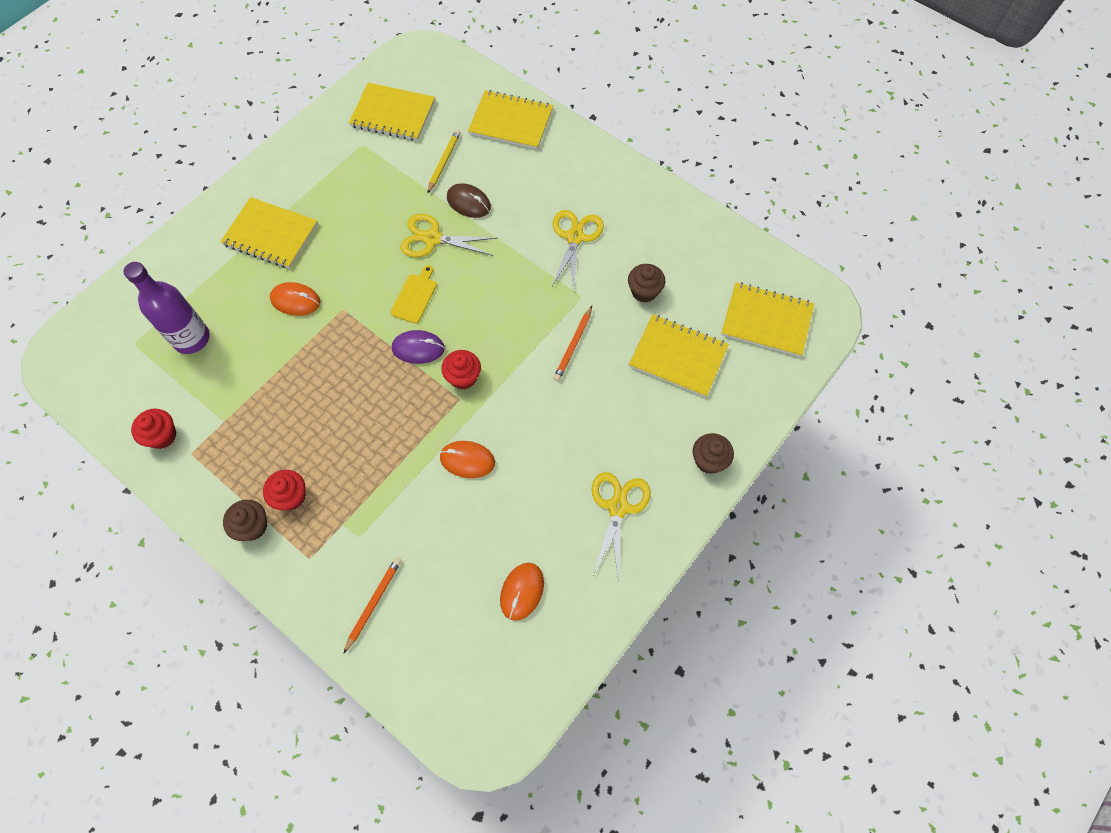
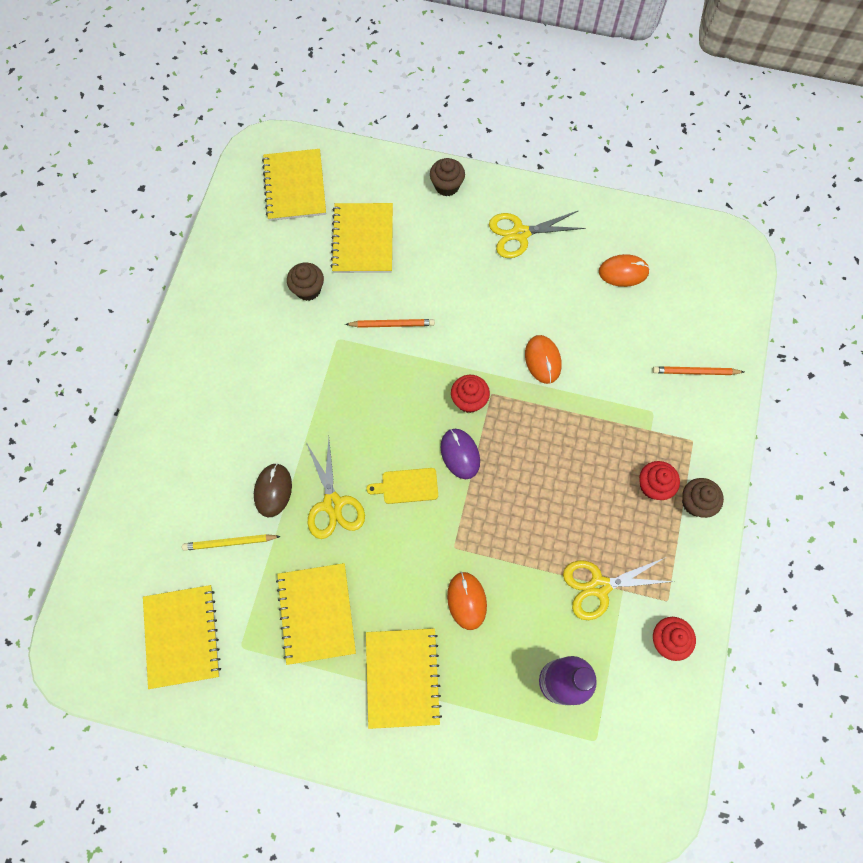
camera: 115 degrees left, 5 degrees up
(511, 122) = (146, 499): yellow notebook -> yellow notebook (316, 613)
(575, 237) = (273, 371): yellow scissors -> yellow scissors (599, 586)

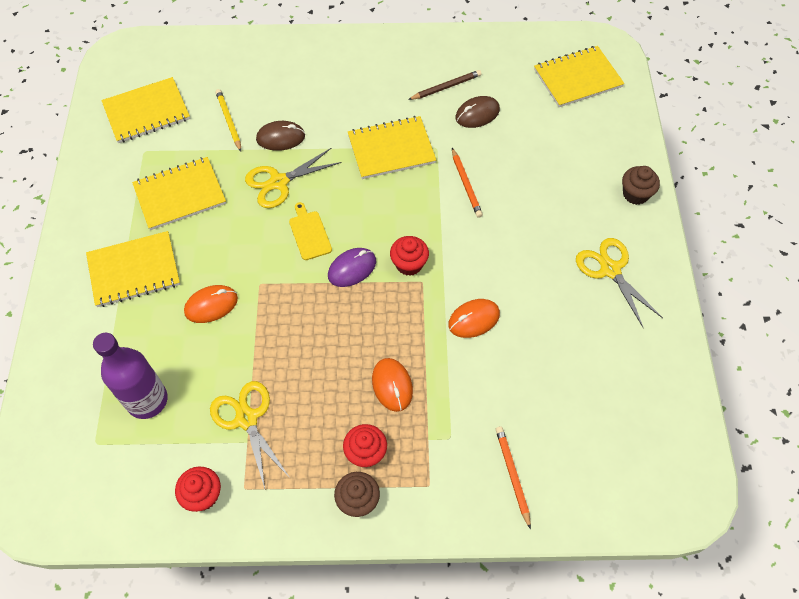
camera: 75 degrees right, 10 degrees down
(262, 308) = (446, 87): none -> brown pencil
(308, 289) = (477, 114): brown cupcake -> brown mouse
(363, 239) = (545, 141): yellow notebook -> yellow notebook (391, 149)
(623, 272) = (607, 378): orange mouse -> orange mouse (392, 385)

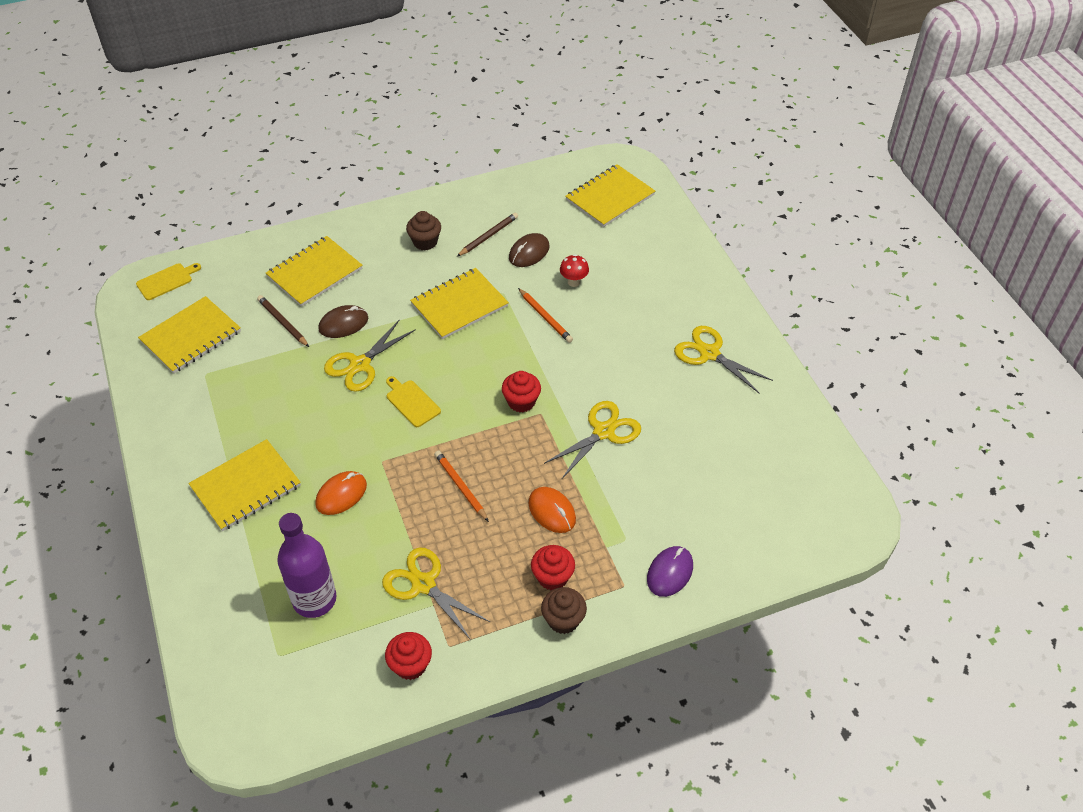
camera: 20 degrees left, 10 degrees down
(148, 53) = (166, 281): none -> yellow cutting board
(180, 195) = (262, 404): yellow notebook -> yellow notebook (314, 273)
(229, 121) = (282, 322): yellow pencil -> brown pencil
(352, 269) = (468, 421): purple mouse -> purple mouse (670, 572)
(473, 319) = (603, 432): orange mouse -> yellow scissors
(507, 156) = (573, 282): none -> red mushroom
(512, 475) = (696, 552): orange pencil -> orange pencil (460, 486)
(635, 194) = (705, 283): brown cupcake -> brown cupcake (425, 242)

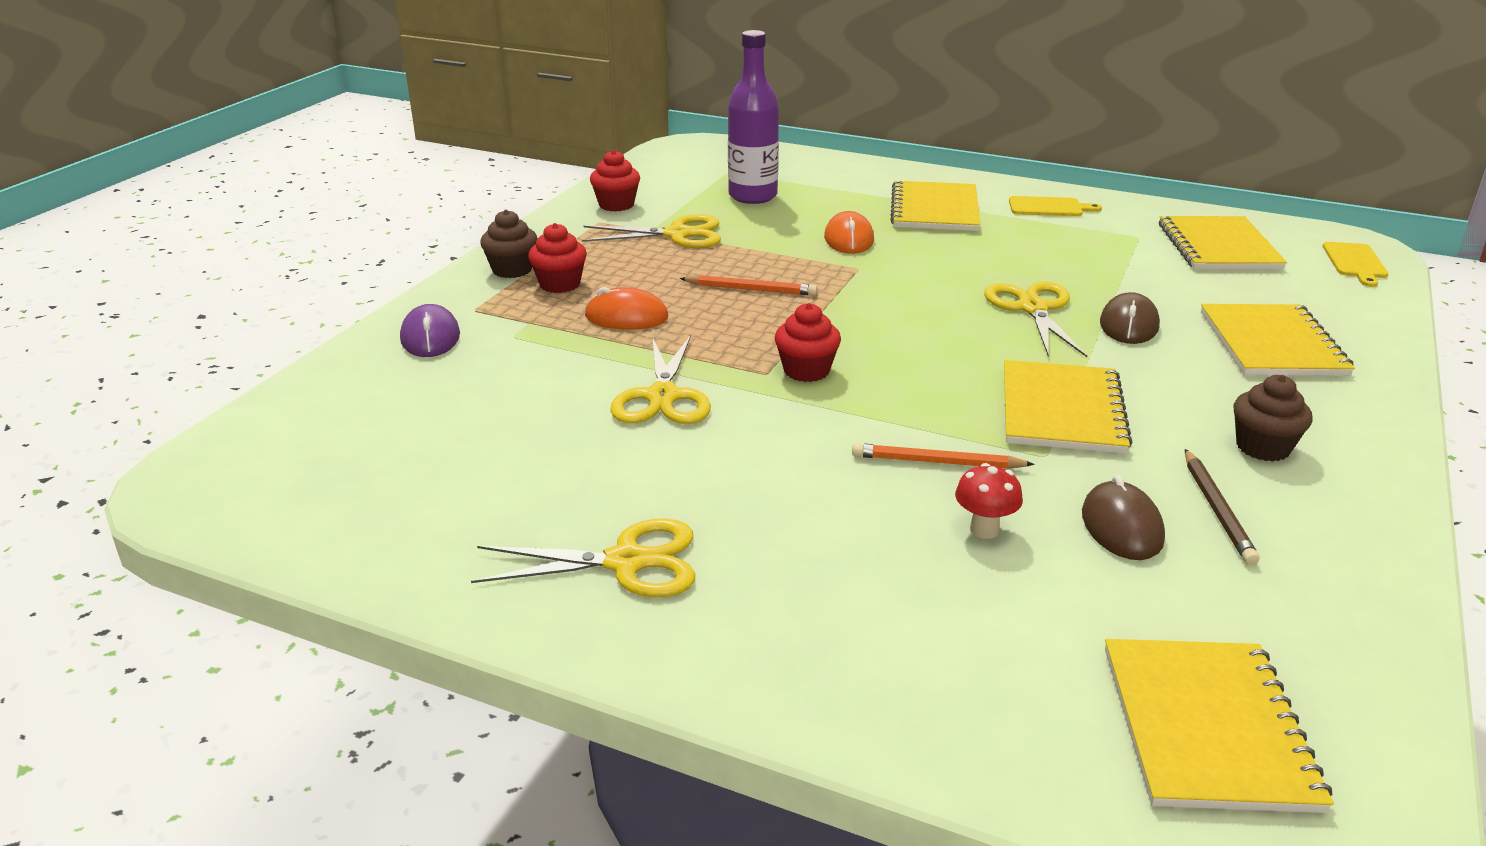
camera: 135 degrees right, 20 degrees down
(282, 322) = (1181, 295): brown pencil -> none
(411, 402) = (920, 312): yellow cutting board -> yellow cutting board (1049, 207)

